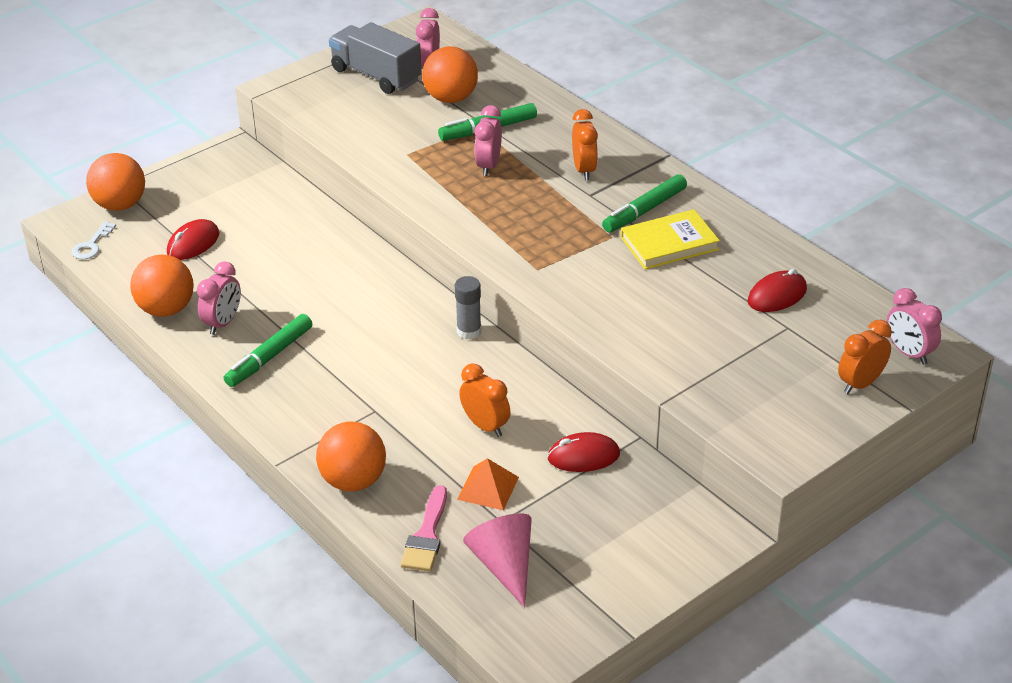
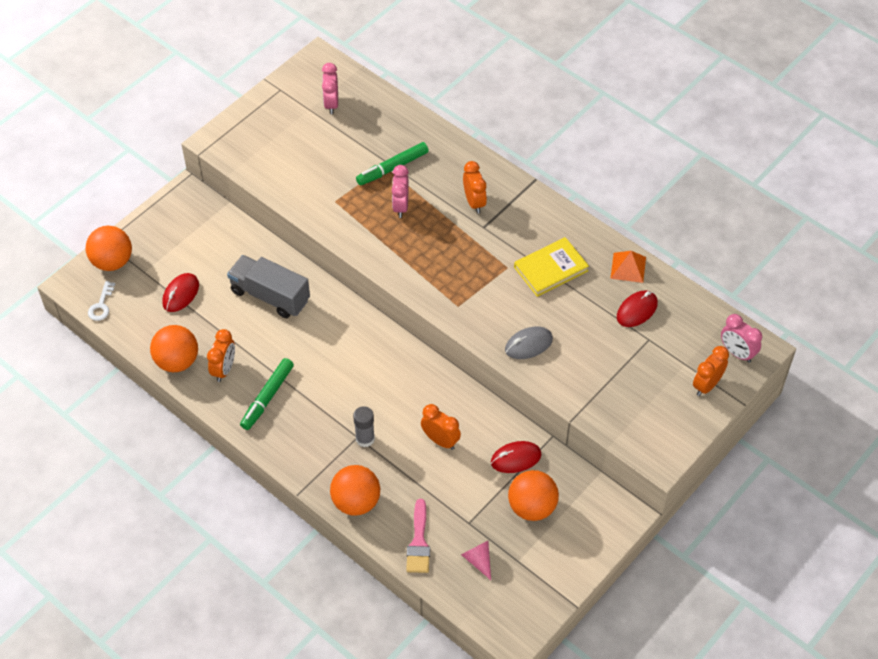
camera: 10 degrees left, 15 degrees up
(223, 323) = (224, 369): pink clock -> orange clock
(376, 75) = (292, 120): grey truck -> grey truck (270, 296)
(451, 98) = (356, 138): orange ball -> orange ball (532, 507)
(469, 331) = (410, 354): grey glue stick -> grey glue stick (365, 439)
(488, 488) = (453, 495): orange pyramid -> orange pyramid (628, 267)
(504, 565) = (478, 560): pink cone -> pink cone, size x0.61
(622, 317) = (528, 344): none -> grey mouse
(644, 210) = (527, 238): green marker -> none

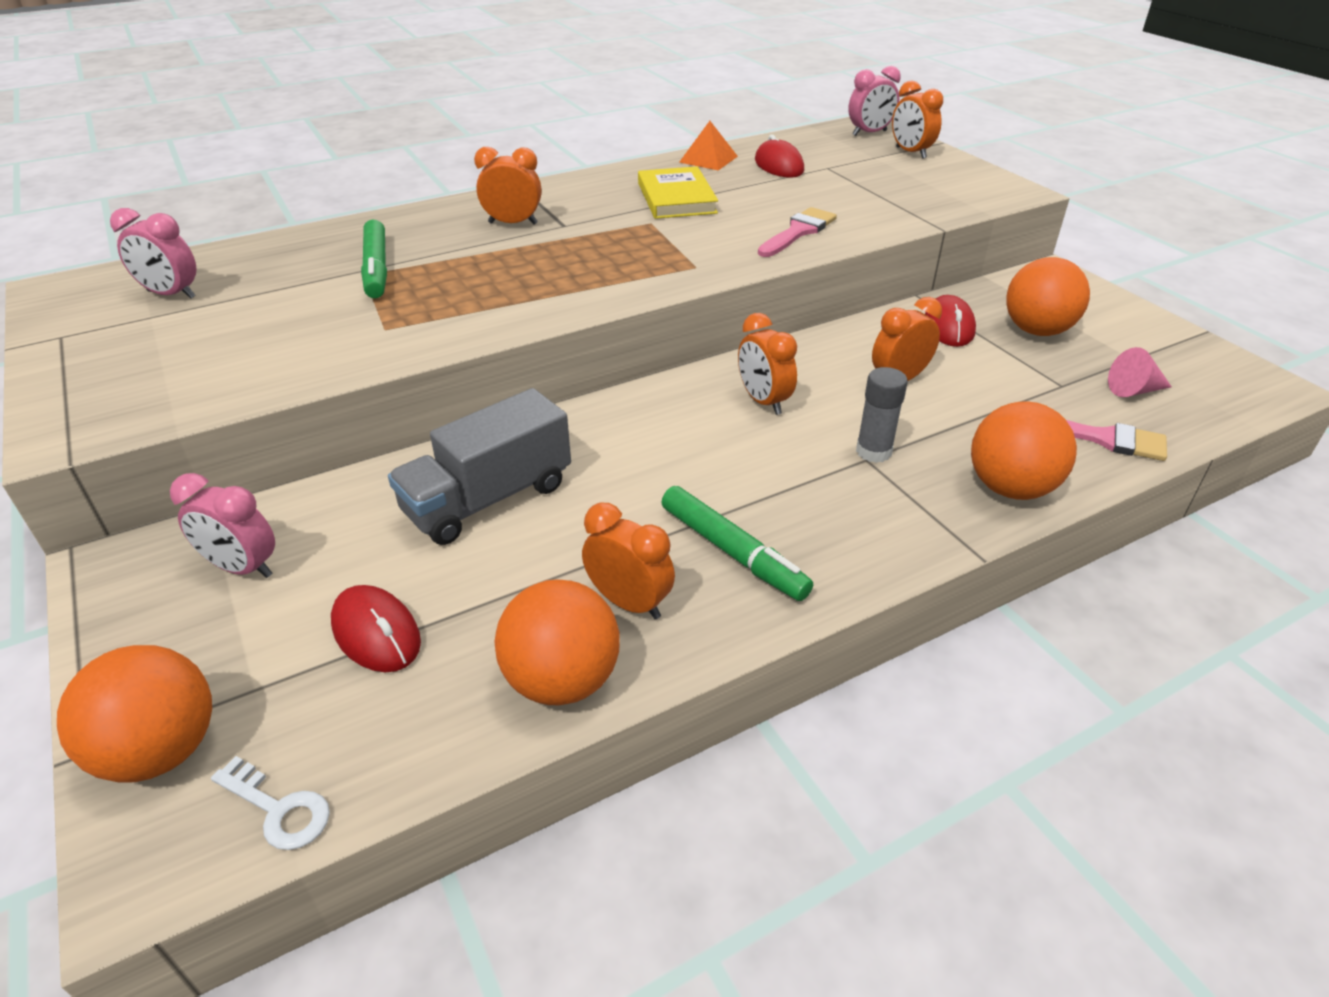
camera: 70 degrees left, 15 degrees down
(392, 381) = (763, 401): none -> orange clock
(400, 206) = (461, 275): pink clock -> pink clock (242, 568)
(528, 344) = (798, 232): grey mouse -> pink brush

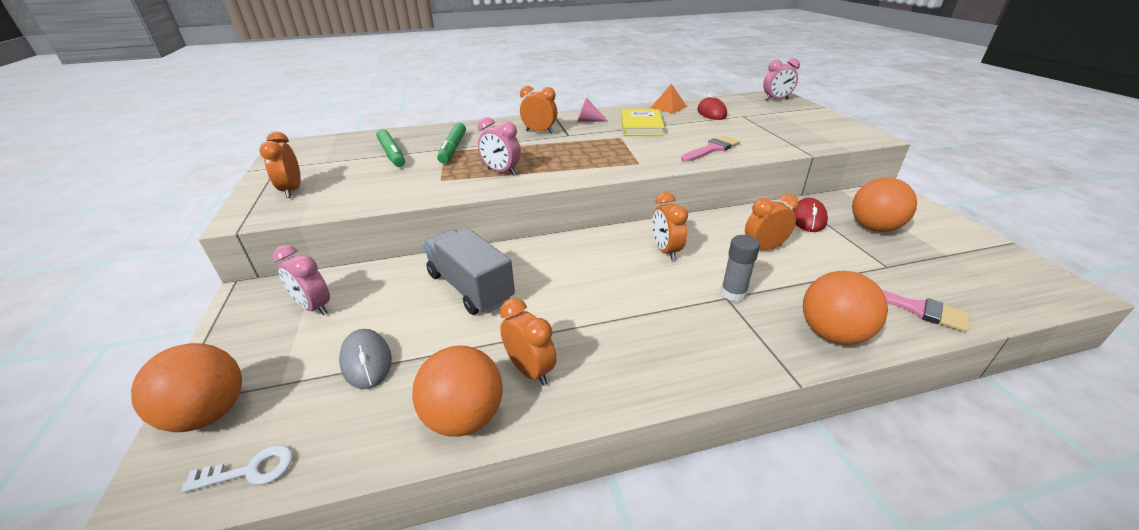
camera: 15 degrees right, 5 degrees down
(171, 294) = (342, 152): pink clock -> pink clock (501, 172)
(279, 809) = (250, 470): white key -> white key turned 60 degrees counterclockwise
(376, 633) = (366, 361): red mouse -> grey mouse
(488, 499) = (470, 287): grey truck -> grey truck turned 75 degrees clockwise
(732, 552) = (612, 347): green marker -> green marker (391, 154)
(910, 152) = (801, 111): orange clock -> orange clock (292, 191)
(1134, 390) = (945, 277): pink cone -> pink cone (588, 121)

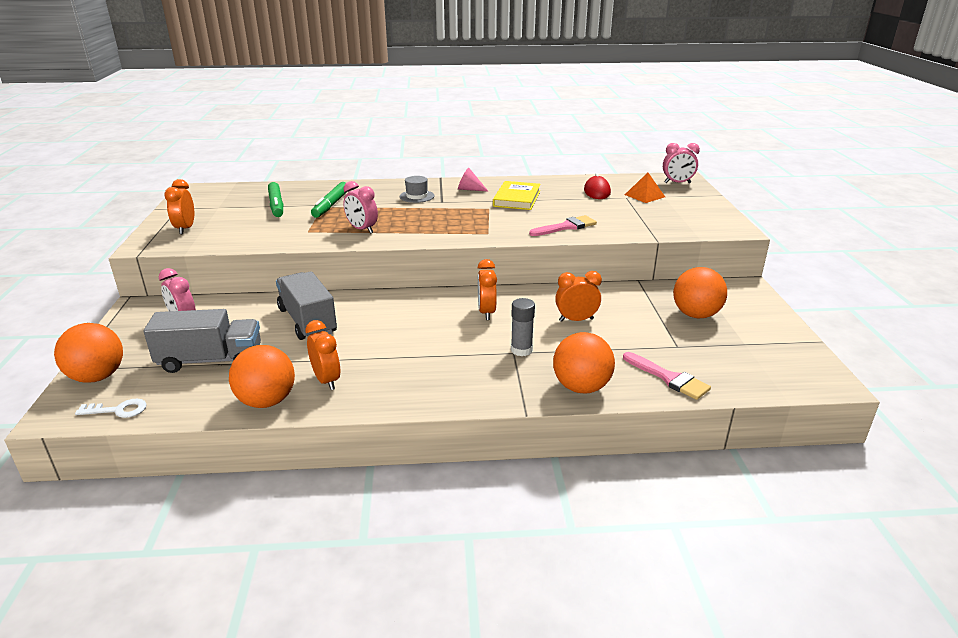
camera: 10 degrees right, 5 degrees down
(366, 361) = (211, 360): grey mouse -> grey truck
(539, 132) = (417, 196): orange clock -> grey hat
(668, 107) = (559, 182): orange pyramid -> orange pyramid (644, 195)
(808, 218) = (639, 300): red mouse -> none

